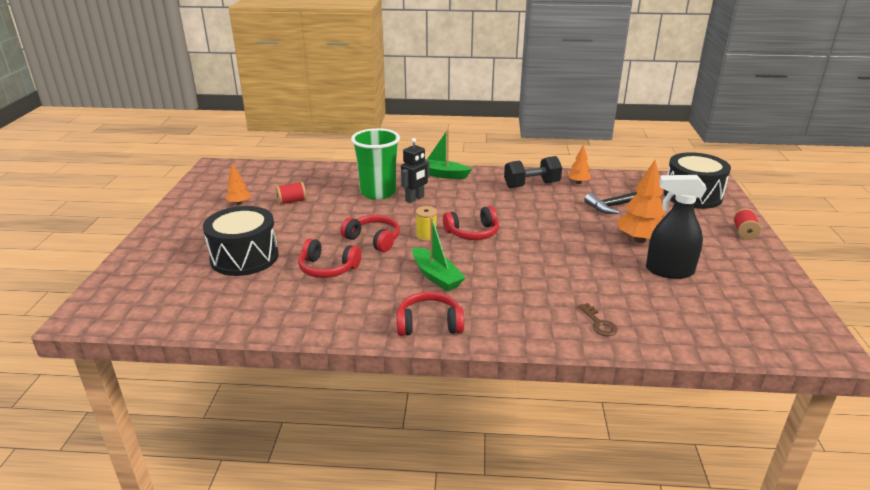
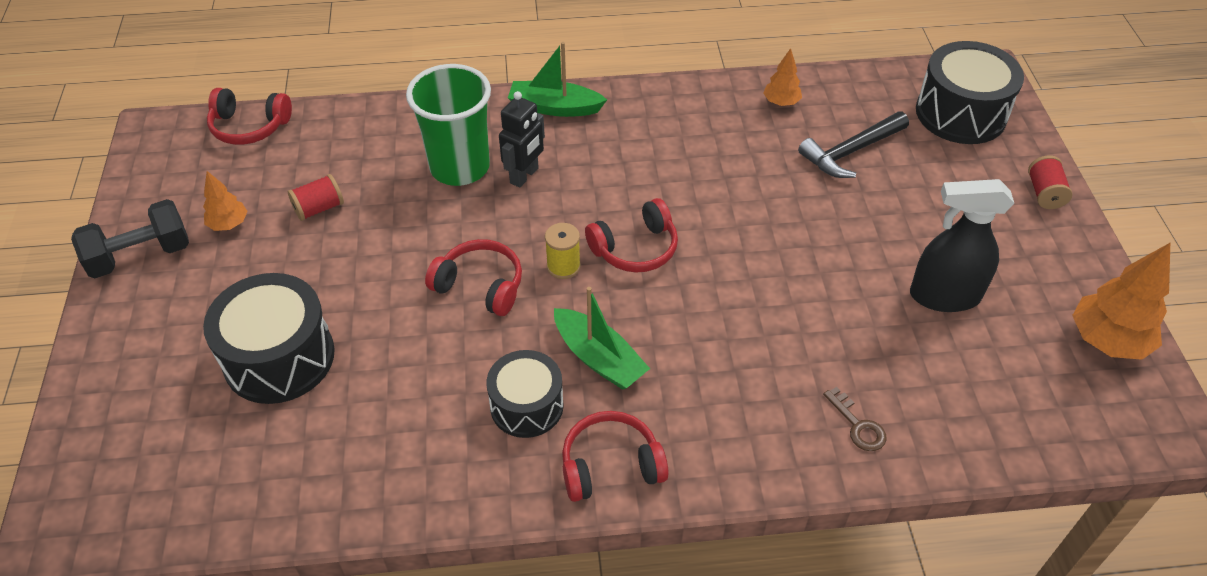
camera: 10 degrees left, 20 degrees up
(328, 268) = (423, 365): red headphones -> red headphones (249, 127)
(384, 292) = (527, 406): none -> black drum
(531, 185) = (707, 118): black dumbbell -> black dumbbell (140, 256)
(639, 240) = (893, 230): orange tree -> orange tree (1107, 341)

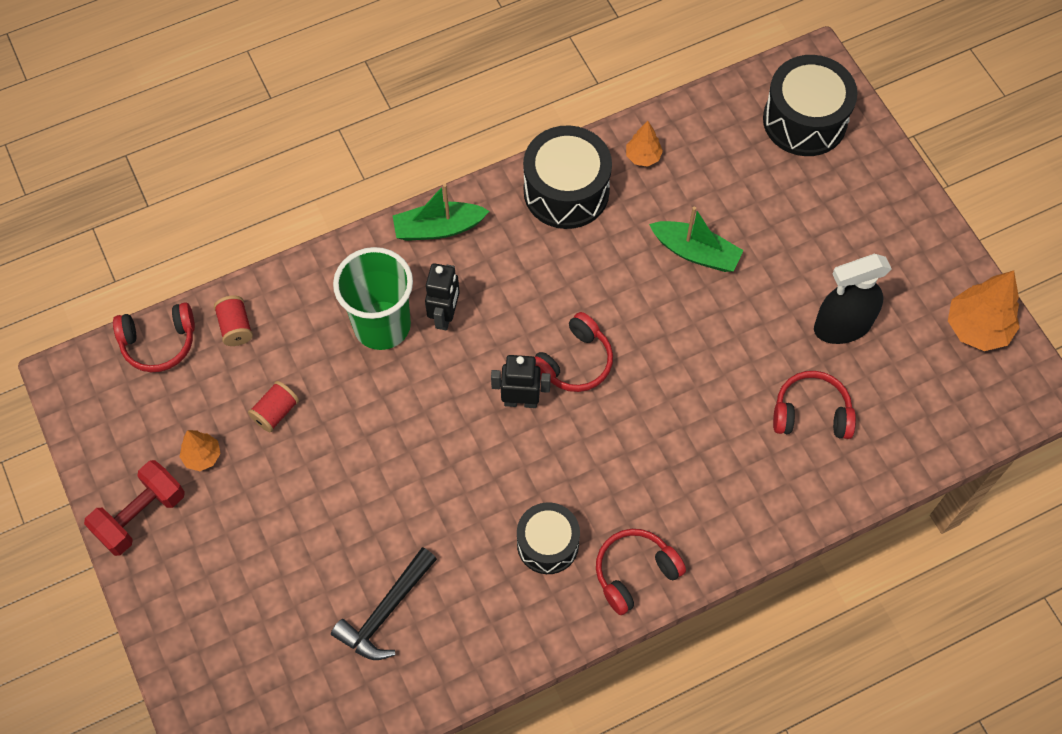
camera: 20 degrees left, 15 degrees up
(140, 256) = (141, 515): black dumbbell -> red dumbbell
(279, 357) = (322, 571): black drum -> black drum (566, 191)
(480, 286) = (458, 444): red headphones -> red headphones (811, 413)
(563, 266) = (521, 401): yellow spool -> black robot
(599, 358) = (587, 480): green boat -> green boat (696, 252)
(851, 152) = (722, 195): black hammer -> black hammer (386, 611)
(858, 425) = (809, 471): brown key -> none
(1044, 193) = (896, 190): red spool -> red spool (235, 327)

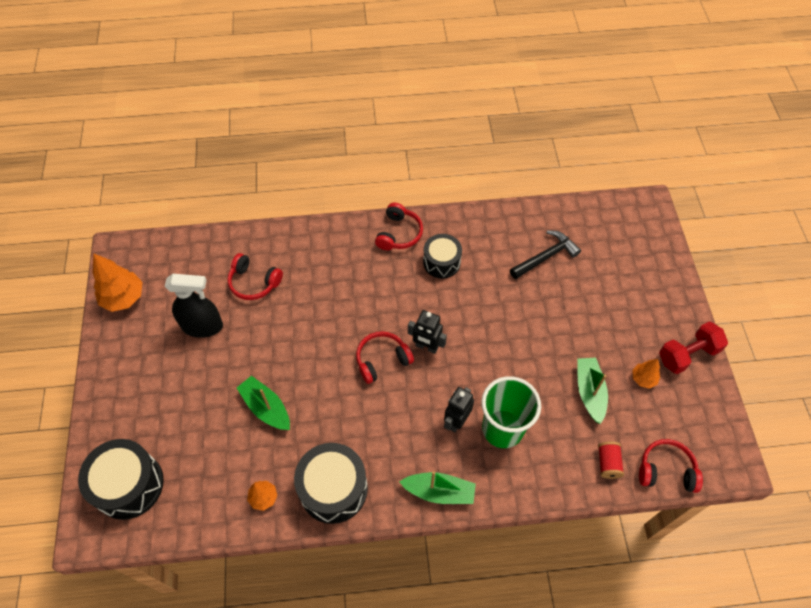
camera: 160 degrees left, 5 degrees down
(276, 412) = (589, 392): red spool -> green boat
(634, 572) = (399, 233): red headphones -> red headphones turned 60 degrees counterclockwise

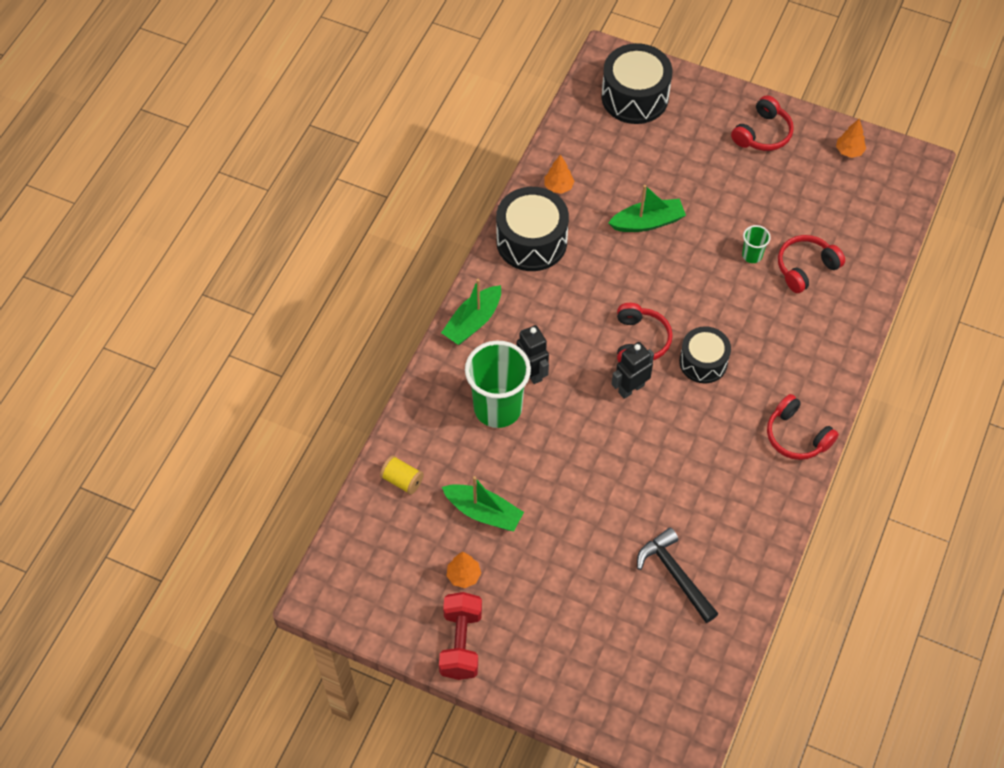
camera: 120 degrees right, 0 degrees up
(123, 298) = (849, 151): orange tree -> orange tree, size x0.55
(203, 326) = (774, 205): black spray bottle -> none
(260, 321) = (752, 255): none -> green cup
(441, 262) = (731, 459): black drum -> black drum (703, 362)
(545, 257) = (675, 575): black hammer -> black hammer turned 150 degrees clockwise
(608, 463) = (402, 480): red spool -> yellow spool
(666, 470) = (360, 529): red headphones -> red headphones (763, 133)

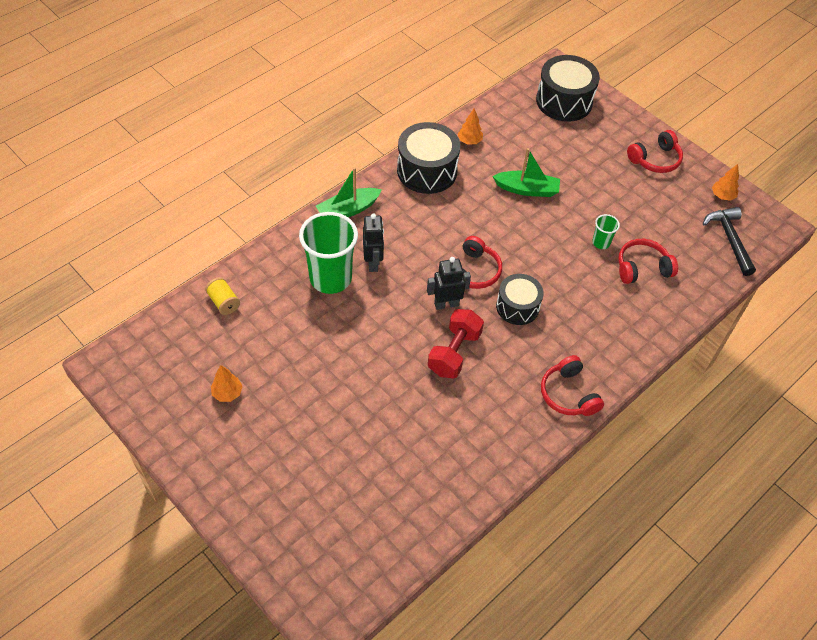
camera: 20 degrees right, 5 degrees down
(461, 643) = (193, 445): red dumbbell -> red dumbbell (454, 353)
(483, 512) = (273, 351): green boat -> none
(675, 575) = (403, 464): black hammer -> black hammer (729, 239)

